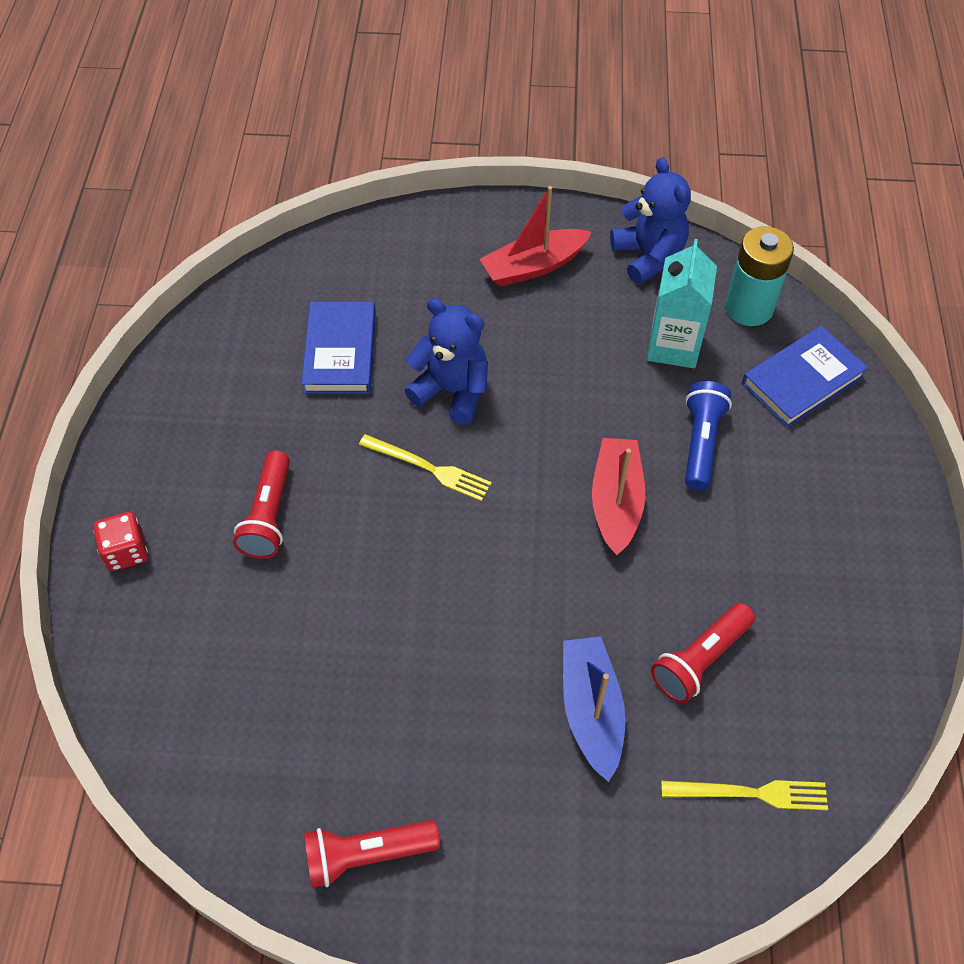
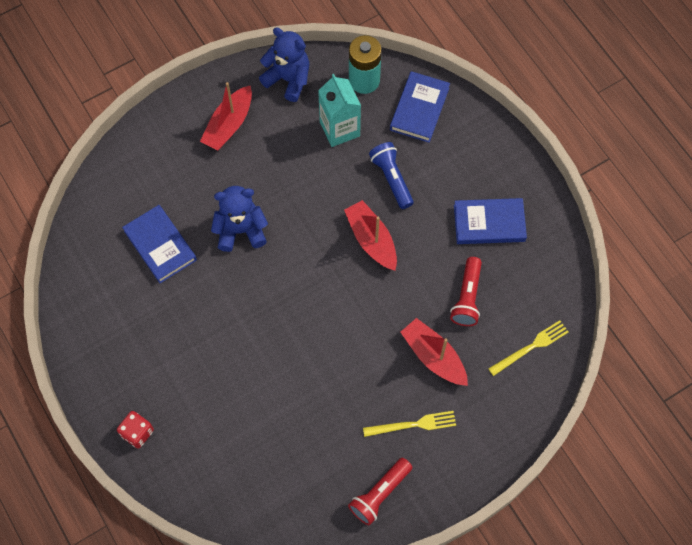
camera: 35 degrees left, 10 degrees up
(269, 516) = (198, 364): red flashlight -> none
(429, 468) = (262, 283): yellow fork -> yellow fork (413, 424)
(591, 710) = (433, 356): blue boat -> red boat
(804, 579) = (489, 223): none -> blue book

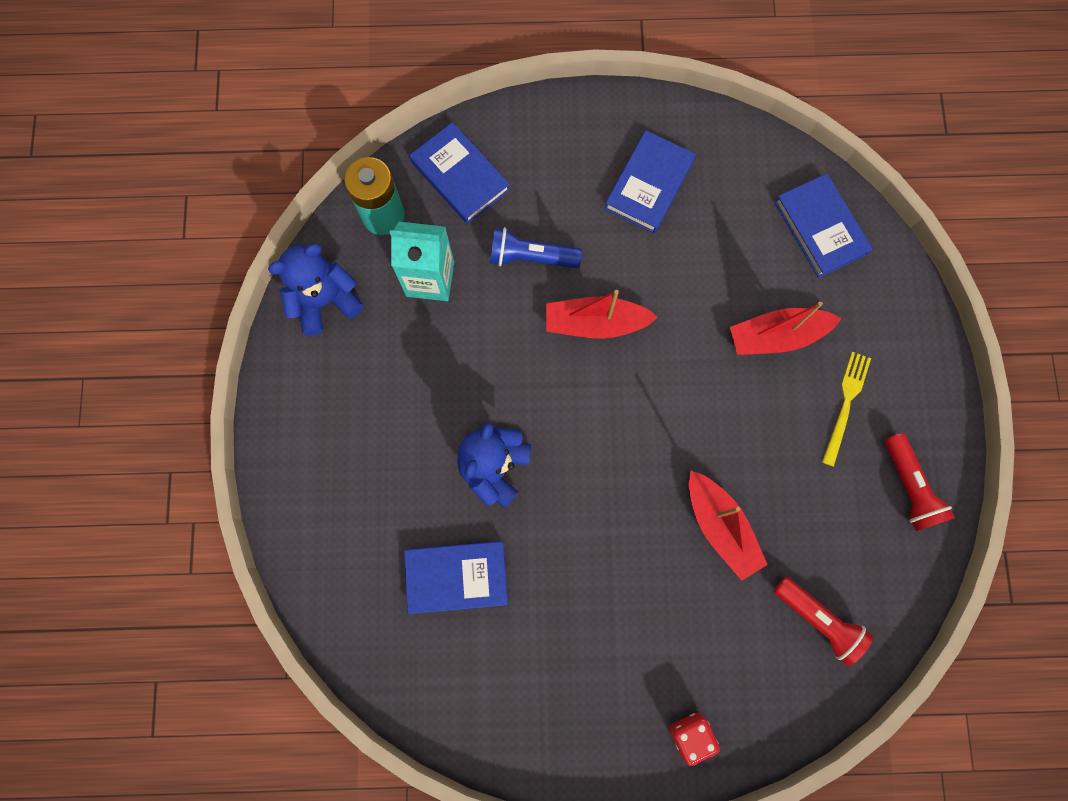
camera: 60 degrees left, 10 degrees up
(229, 125) = (342, 405): red boat -> red boat (720, 526)
(467, 297) = (726, 259): red flashlight -> red flashlight (818, 619)
(530, 347) = (820, 228): yellow fork -> blue book

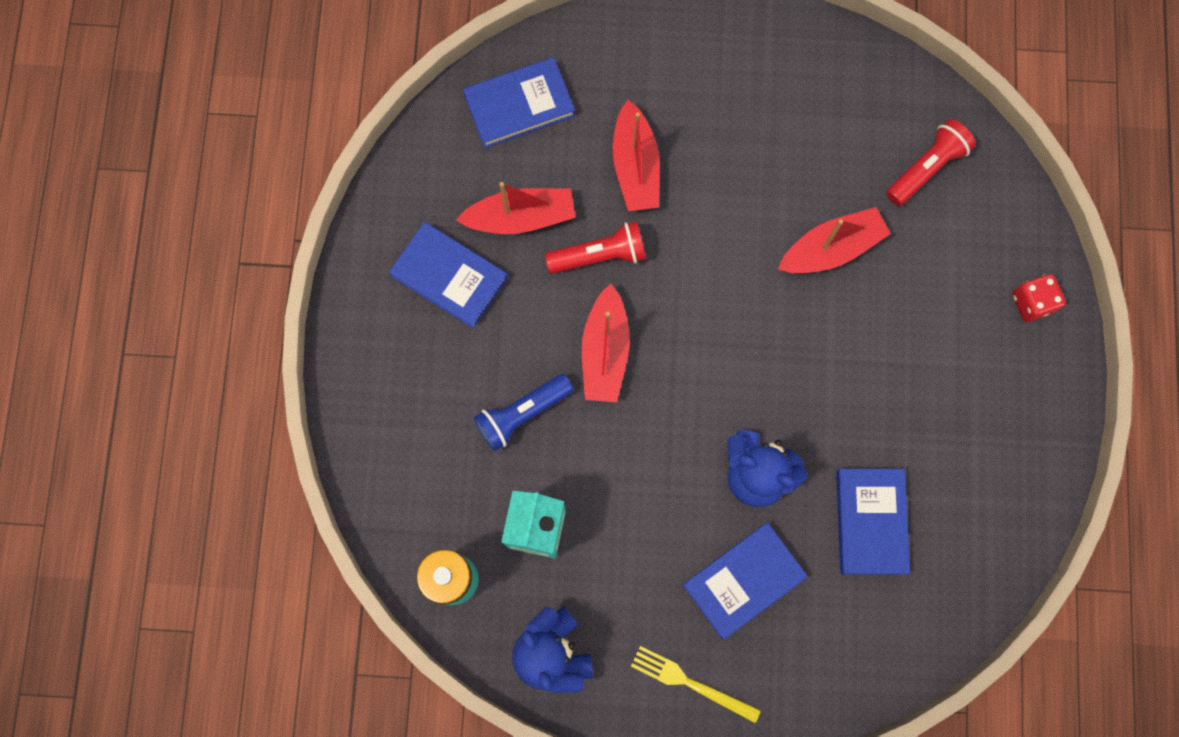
camera: 85 degrees left, 0 degrees up
(460, 176) = (415, 487): blue book -> blue book (744, 581)
(530, 257) = (522, 414): blue flashlight -> blue flashlight turned 45 degrees clockwise
(712, 239) = (521, 217): none -> red boat
(845, 404) = (713, 109): yellow fork -> yellow fork (690, 683)
(909, 487) = (801, 63): red flashlight -> red flashlight (600, 255)

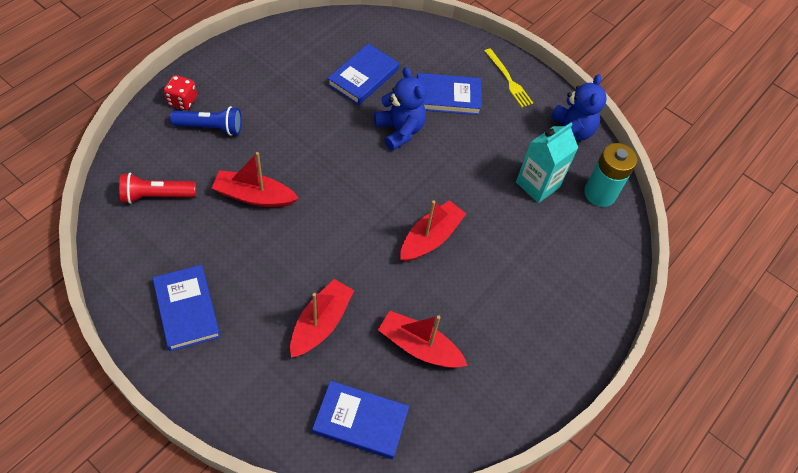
camera: 150 degrees left, 20 degrees down
(449, 276) = (492, 345): blue book -> blue book (186, 309)
(522, 414) = (504, 241): blue flashlight -> blue flashlight (210, 127)
(600, 255) = (389, 289): red flashlight -> none

